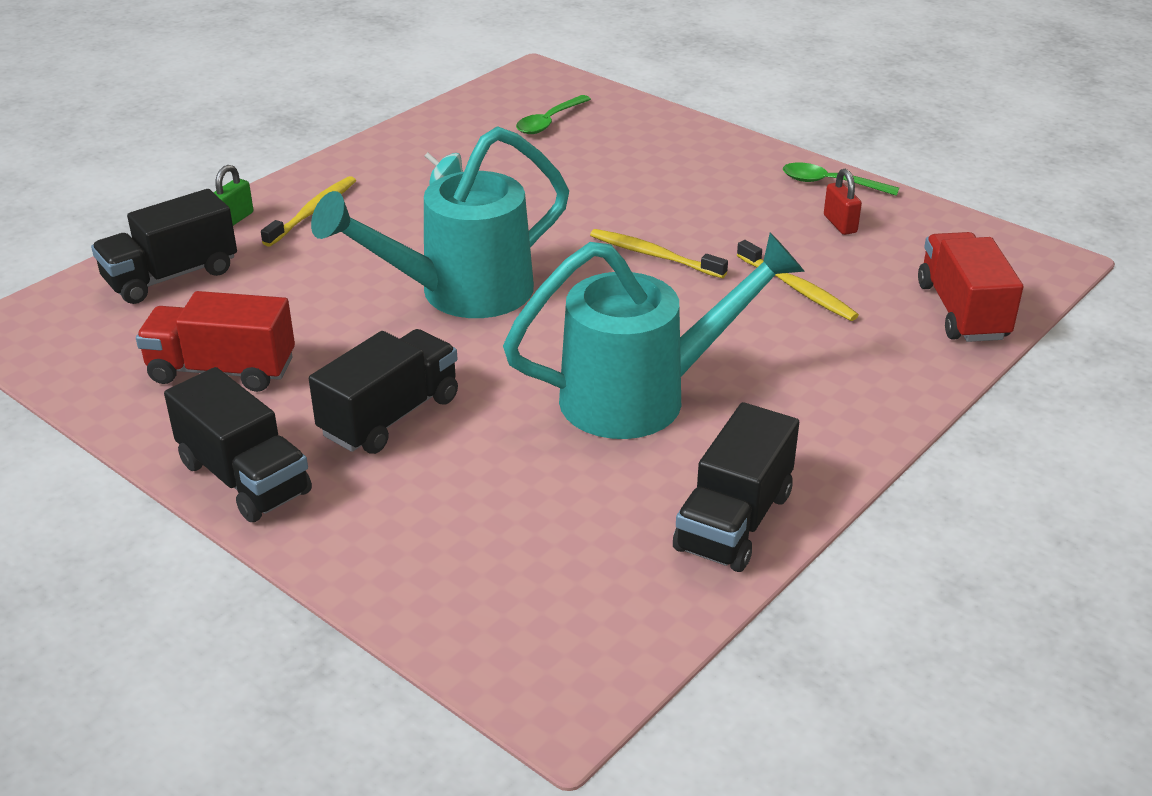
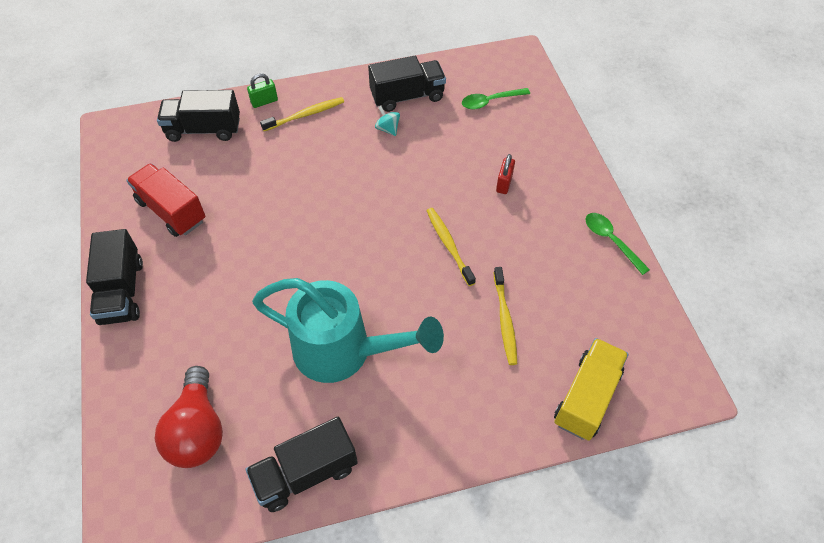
camera: 35 degrees right, 20 degrees up
(390, 416) = (215, 289): black truck -> black truck (407, 96)
(460, 293) = (323, 218): turquoise watering can -> none
(539, 555) = (198, 430): none -> red light bulb
(840, 224) = (583, 279): red padlock -> red padlock (504, 183)
(962, 311) = (587, 397): red truck -> yellow truck

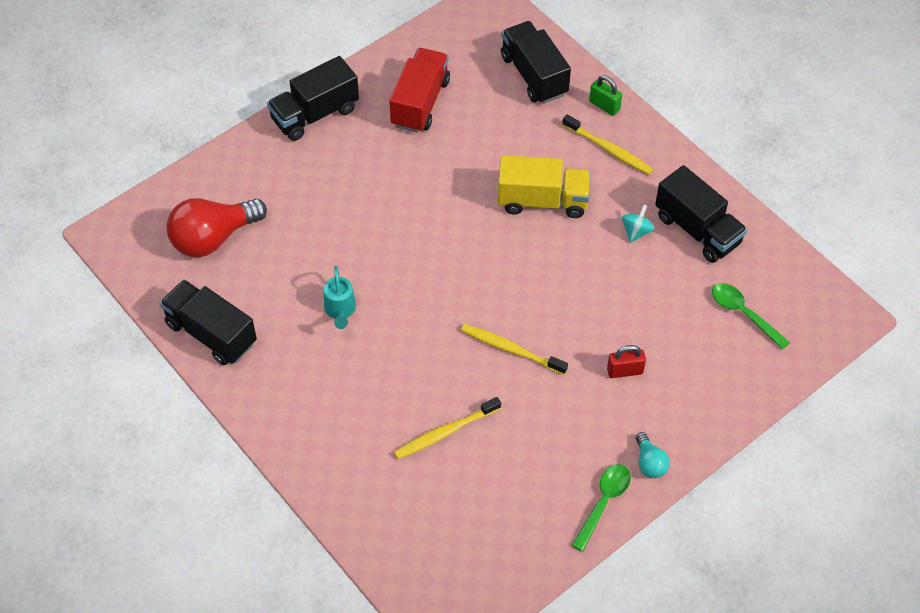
camera: 65 degrees right, 0 degrees up
(343, 351) = (340, 310): turquoise watering can -> turquoise watering can, size x0.41
(448, 245) = (510, 349): yellow toothbrush -> yellow toothbrush turned 105 degrees counterclockwise
(587, 397) = (392, 535): yellow truck -> yellow truck (543, 201)
(588, 200) = (649, 463): none -> turquoise light bulb

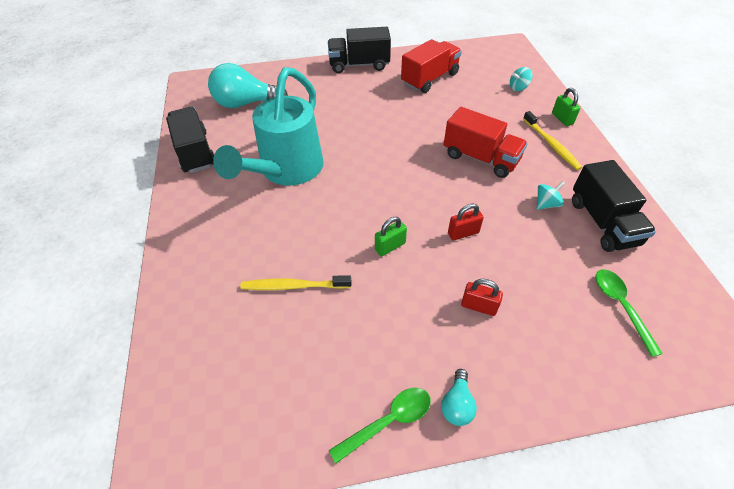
camera: 30 degrees right, 5 degrees down
(213, 238) = (245, 103): red light bulb -> turquoise light bulb
(340, 310) = (286, 171): turquoise watering can -> turquoise watering can, size x2.46
(510, 349) = (390, 246): yellow toothbrush -> green padlock
(534, 75) = (518, 88): black truck -> turquoise spinning top
(543, 201) = (480, 158): yellow truck -> red truck
(572, 302) = (463, 233): none -> red padlock

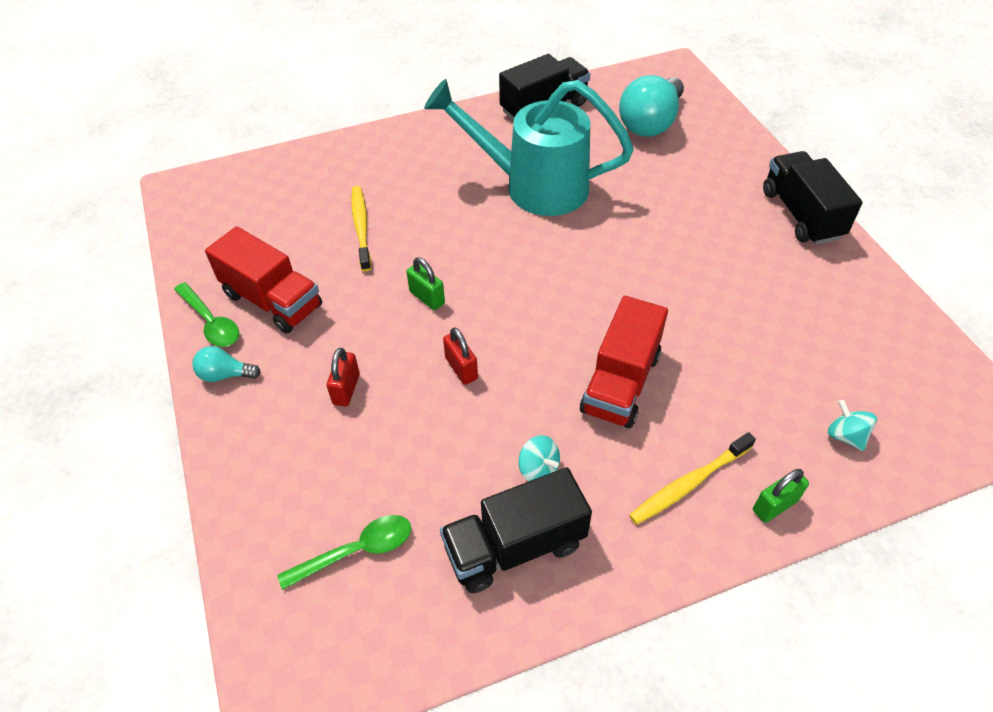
camera: 80 degrees right, 0 degrees up
(245, 103) = (650, 123): turquoise light bulb -> turquoise light bulb turned 135 degrees counterclockwise
(430, 79) = (807, 305): red truck -> red truck (272, 300)

